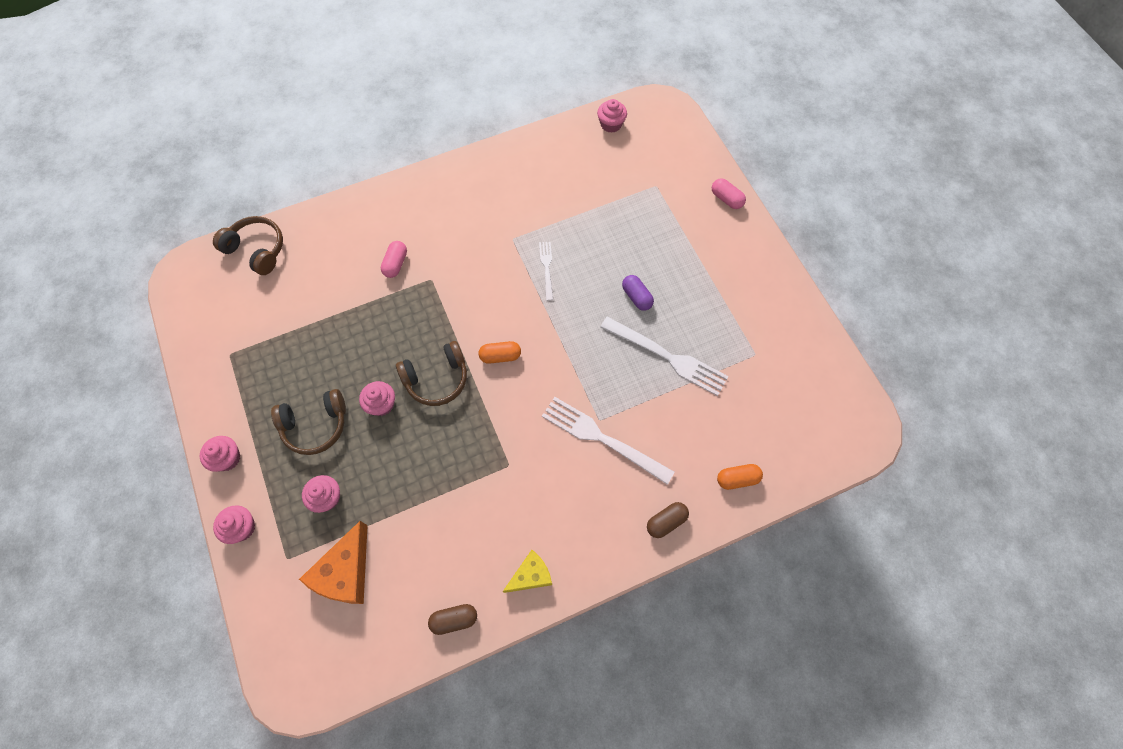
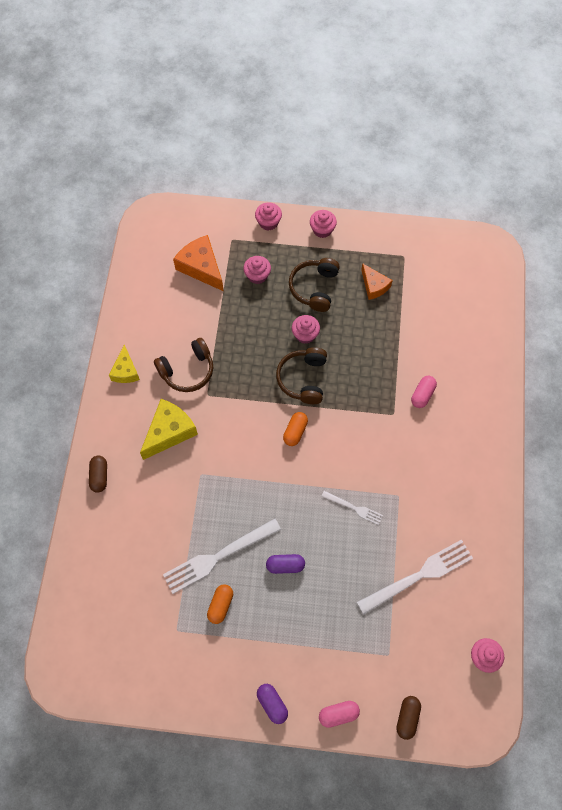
camera: 120 degrees right, 0 degrees up
(257, 250) = (490, 303): brown headphones -> brown headphones (187, 370)
(284, 365) = (374, 286): none -> orange cheese
(395, 264) = (422, 395): pink capsule -> pink capsule turned 75 degrees clockwise
(454, 619) = (130, 314): brown capsule -> brown capsule (407, 717)
(573, 479) = (169, 432): none -> yellow cheese
(601, 438) = (186, 467): white fork -> white fork (420, 575)
(737, 479) = (93, 546): orange capsule -> orange capsule (220, 605)
(755, 248) = (272, 704): none -> purple capsule

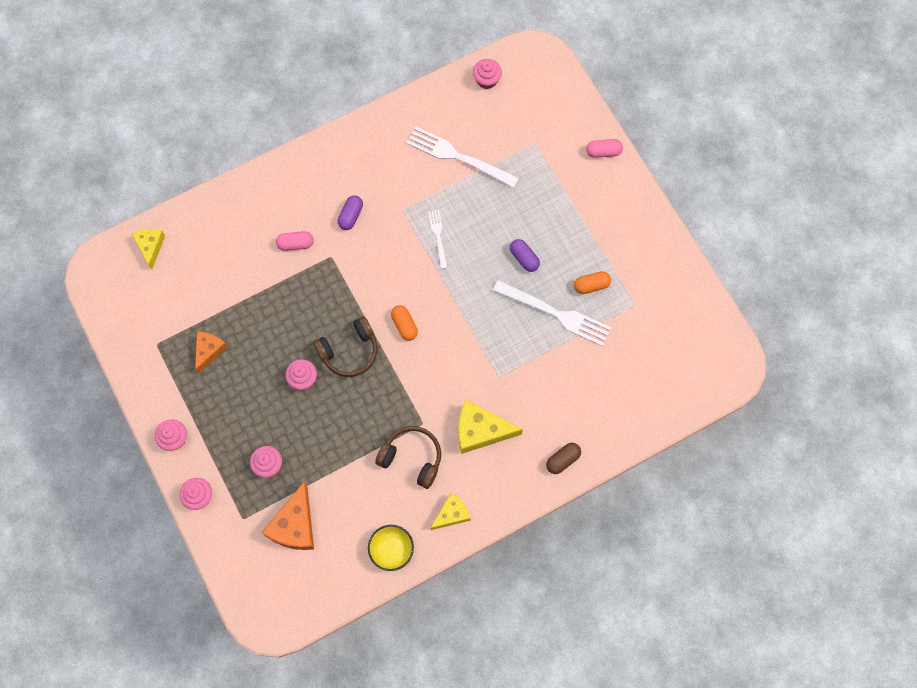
camera: 125 degrees left, 5 degrees up
(134, 316) = (391, 550): none -> yellow bowl
(272, 704) = (632, 201): purple capsule -> purple capsule (351, 216)
(295, 431) = (404, 325): orange capsule -> orange capsule turned 75 degrees clockwise
(314, 288) = (247, 403): brown headphones -> none
(338, 714) = (603, 152): pink capsule -> pink capsule turned 45 degrees counterclockwise
(407, 717) = (569, 106): brown capsule -> none
(489, 293) = (150, 247): none -> yellow cheese

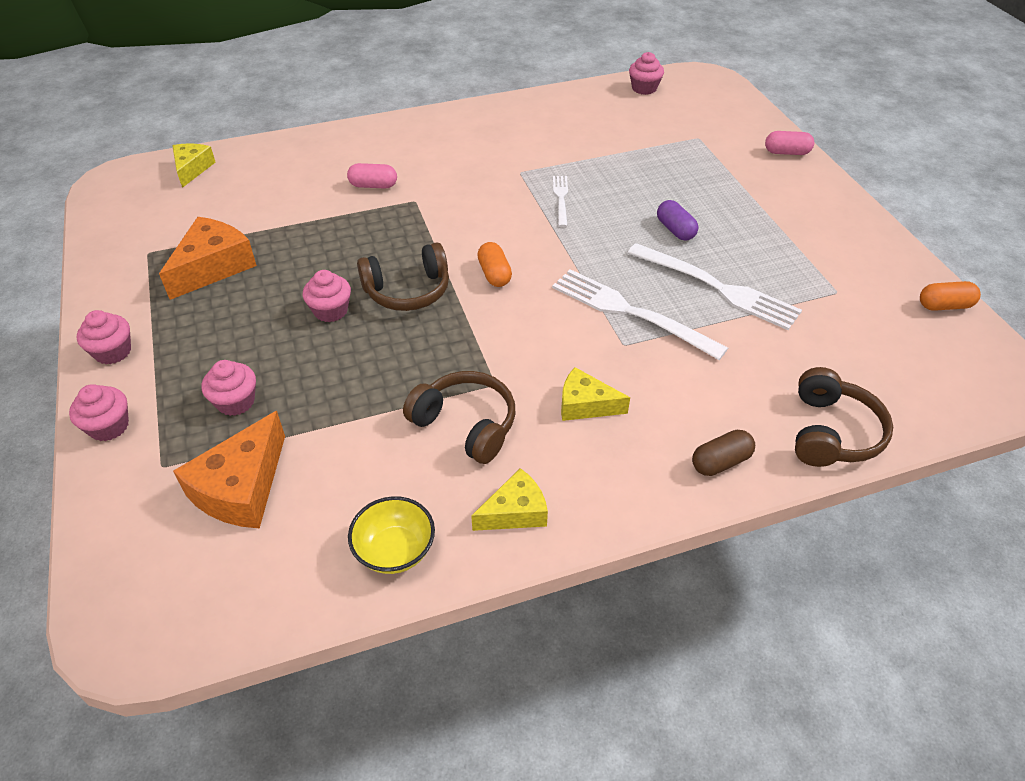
camera: 10 degrees right, 25 degrees down
(209, 350) = (213, 267): orange cheese -> orange cheese, size x1.58
(351, 216) = (452, 170): purple capsule -> none
(457, 156) = (598, 138): white fork -> white fork (629, 312)
(480, 431) = (585, 405): yellow cheese -> yellow cheese, size x0.63
(591, 285) = (771, 266): orange capsule -> orange capsule (944, 306)
(626, 427) = (831, 432): none -> brown headphones

